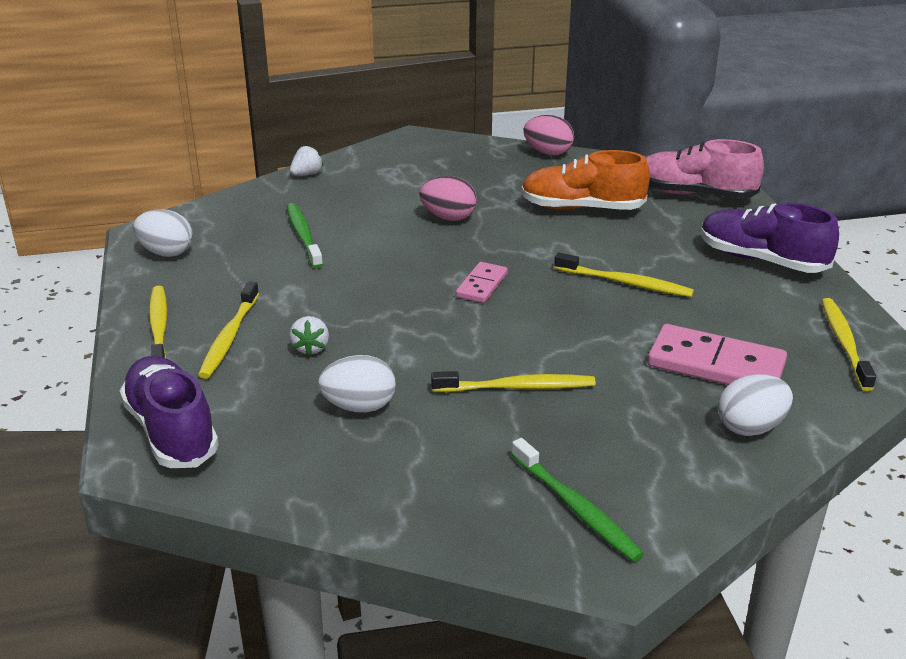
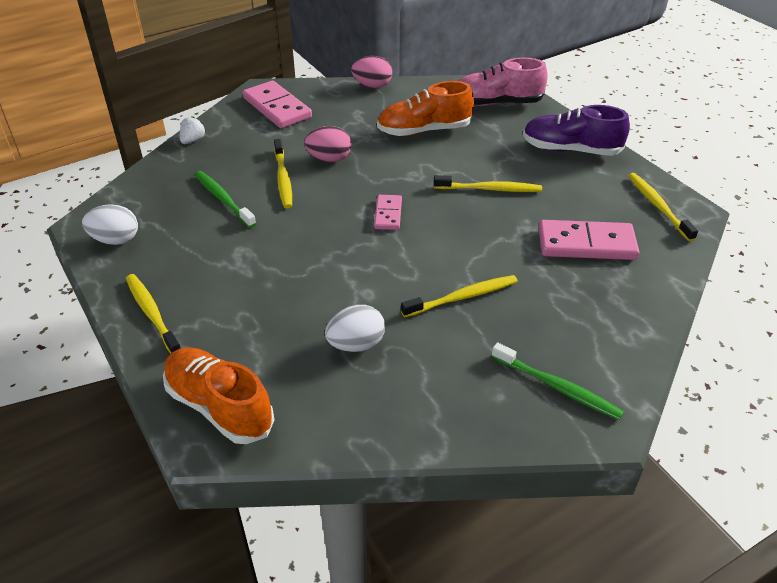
camera: 20 degrees left, 10 degrees up
(171, 431) = (219, 406): purple shoe -> orange shoe
(229, 337) = (216, 308): yellow toothbrush -> yellow toothbrush (283, 179)
(310, 348) = (288, 301): white strawberry -> none
(421, 158) = (277, 108): none -> pink domino
(750, 427) = (635, 289): white egg -> none

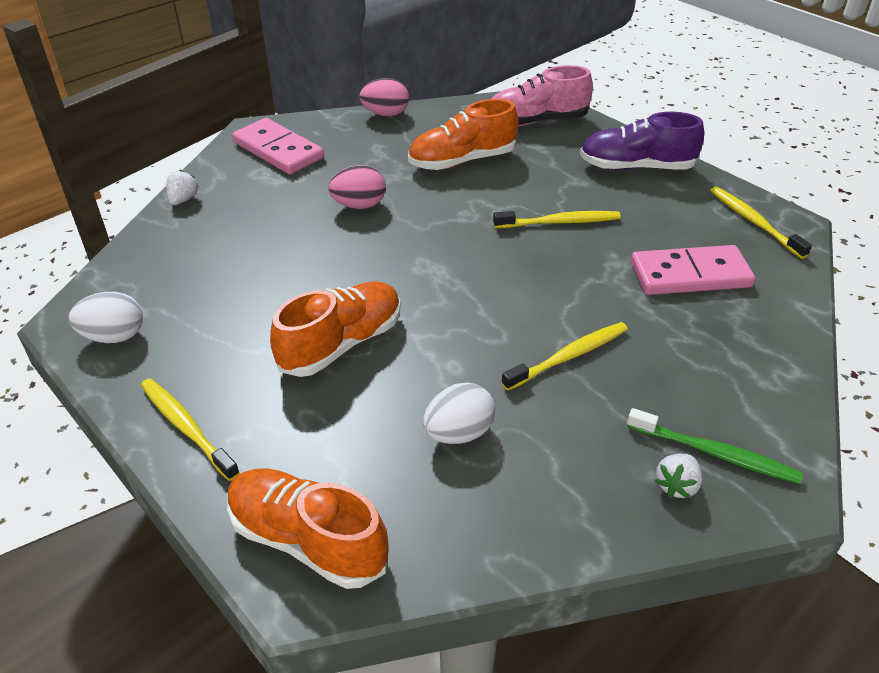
camera: 10 degrees left, 0 degrees up
(223, 199) = (240, 268): green toothbrush -> none
(283, 179) = (309, 236): yellow toothbrush -> none
(285, 266) = (342, 344): none -> orange shoe
(388, 214) = (449, 265): pink domino -> none
(517, 407) = (676, 485): none -> white strawberry

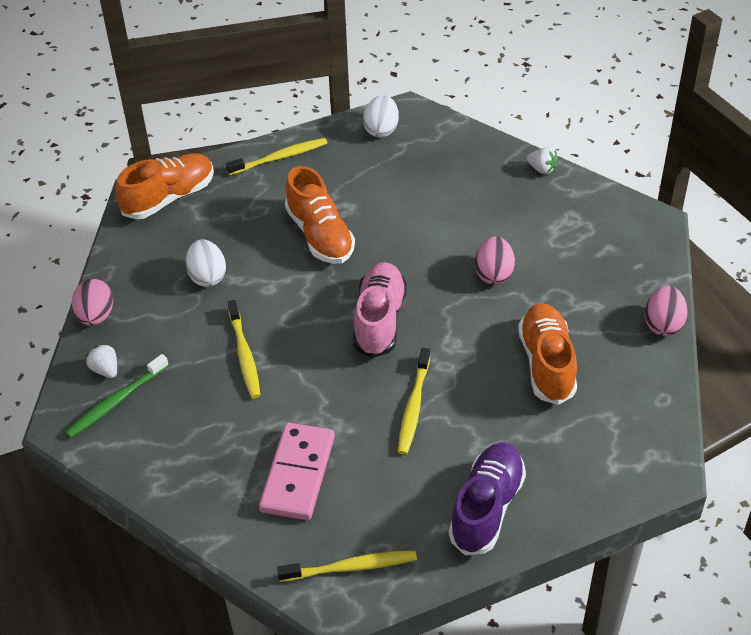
camera: 110 degrees right, 5 degrees up
(278, 150) = (609, 234): pink domino -> none
(535, 121) = (613, 450): pink shoe -> pink shoe (379, 320)
(594, 538) = (96, 316): none -> pink egg

